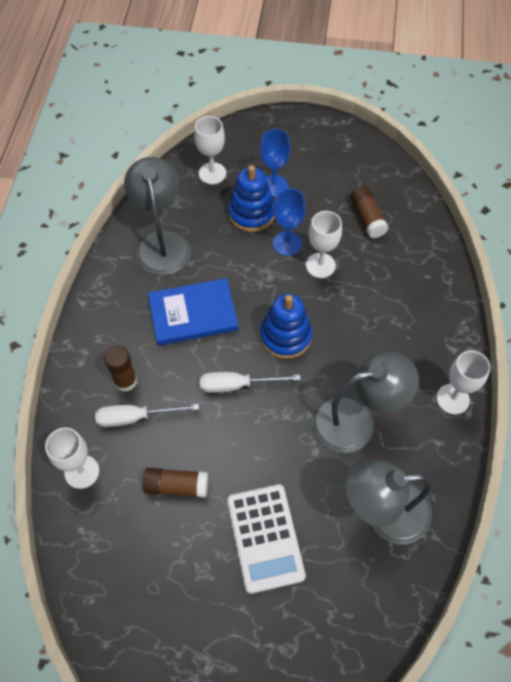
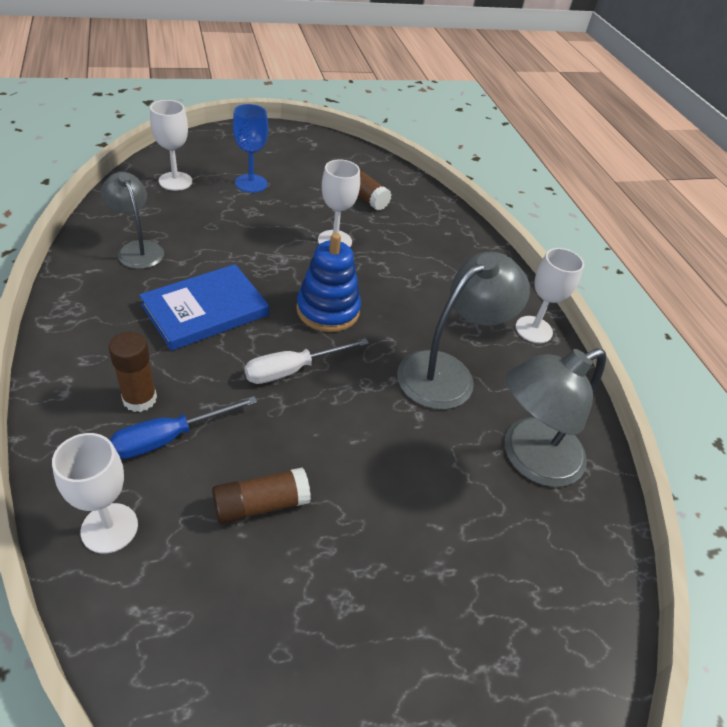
camera: 30 degrees left, 15 degrees down
(135, 417) = (170, 437): white screwdriver -> blue screwdriver
(162, 242) = (137, 249): grey lamp -> grey lamp, size x0.64
(251, 213) = (236, 208): blue stacking toy -> none
(265, 538) = (407, 531): white calculator -> none
(287, 243) = (289, 228): blue goblet -> none

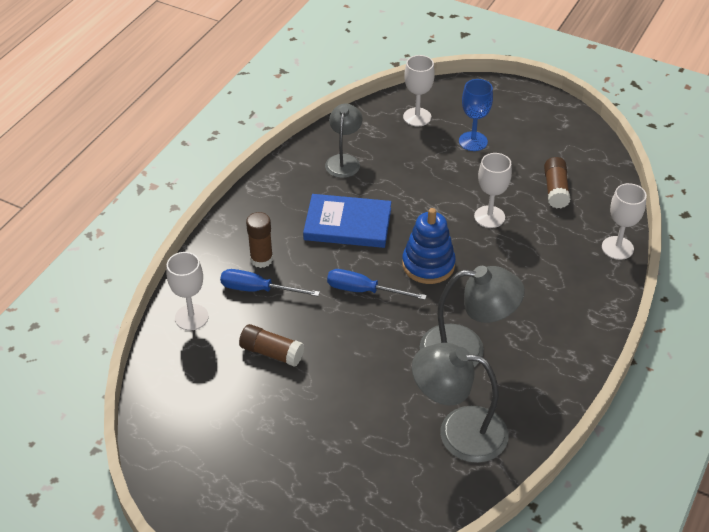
camera: 50 degrees right, 0 degrees up
(293, 370) = (364, 291): white screwdriver -> blue screwdriver
(533, 329) = (573, 360): white goblet -> white goblet (617, 248)

